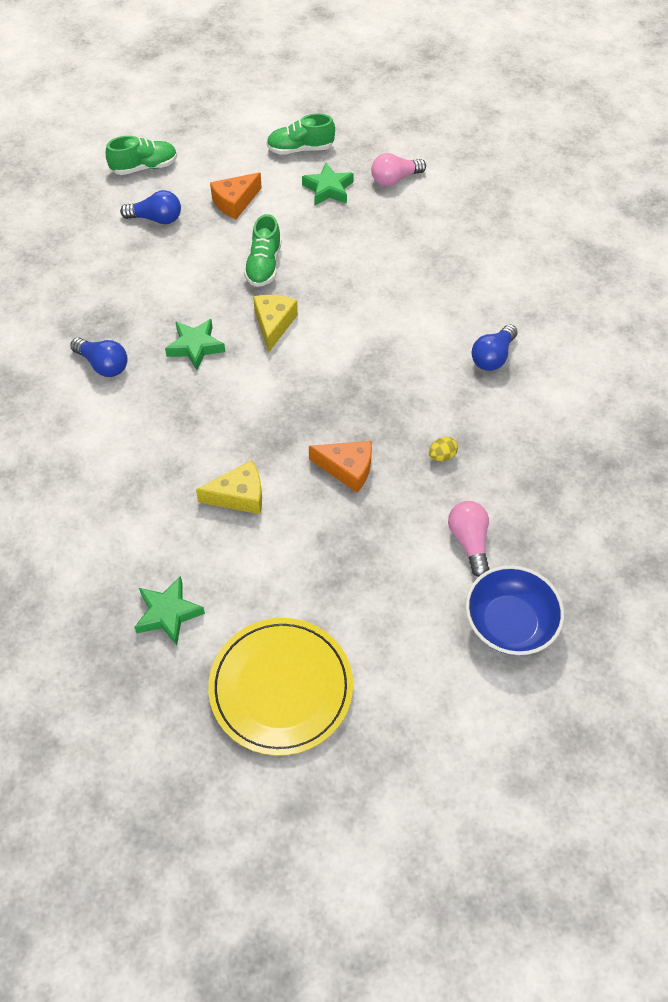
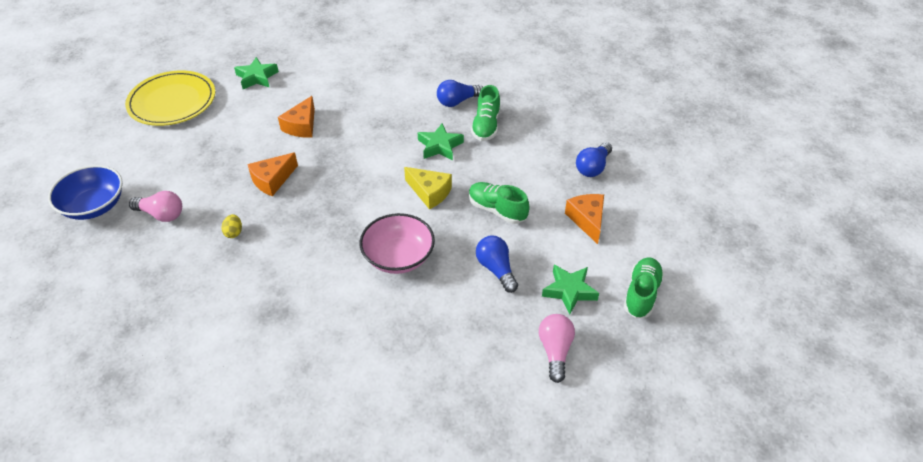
camera: 120 degrees right, 10 degrees down
(144, 167) = (665, 180): green shoe -> green shoe (486, 126)
(239, 496) = (302, 126): yellow cheese -> orange cheese
(374, 310) = (398, 257): none -> pink bowl
(492, 357) = (287, 311): blue light bulb -> blue light bulb (496, 269)

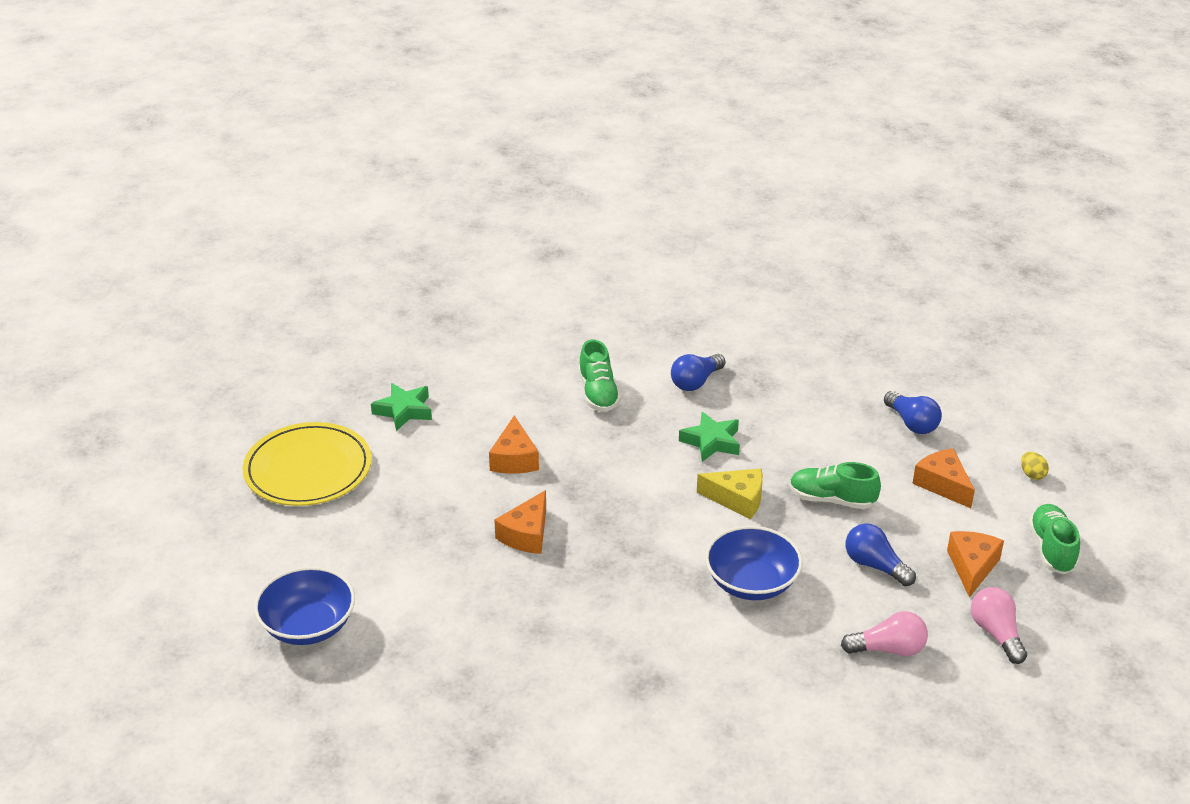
camera: 20 degrees left, 10 degrees down
(161, 214) = (410, 612): pink light bulb -> pink light bulb (888, 649)
(234, 232) = (524, 608): yellow egg -> yellow egg (1032, 474)
(398, 257) = (751, 583): pink bowl -> blue bowl
(486, 126) = (752, 404): green shoe -> green shoe (598, 393)
(569, 291) = (972, 567): green star -> orange cheese
(593, 167) = (912, 423): blue light bulb -> blue light bulb turned 45 degrees counterclockwise

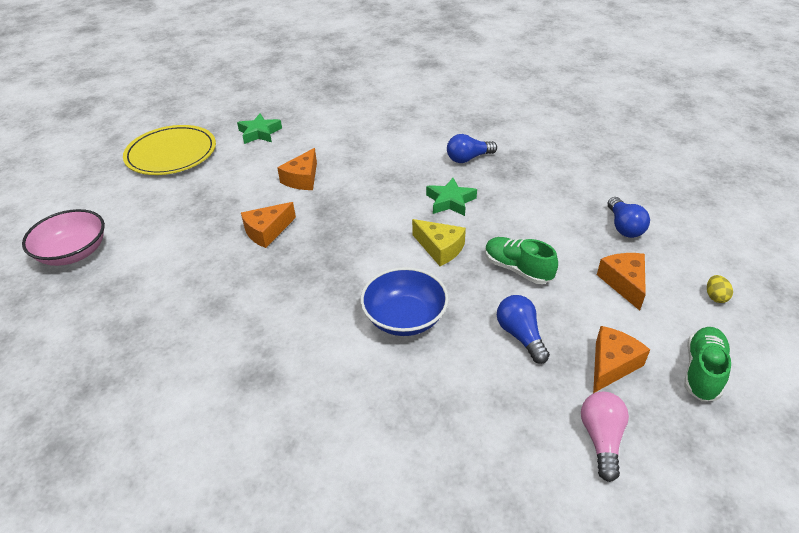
camera: 25 degrees right, 5 degrees up
(308, 626) = (74, 253): blue bowl -> pink bowl
(598, 393) = (393, 150): green shoe -> none
(888, 649) = (485, 418): pink light bulb -> none

